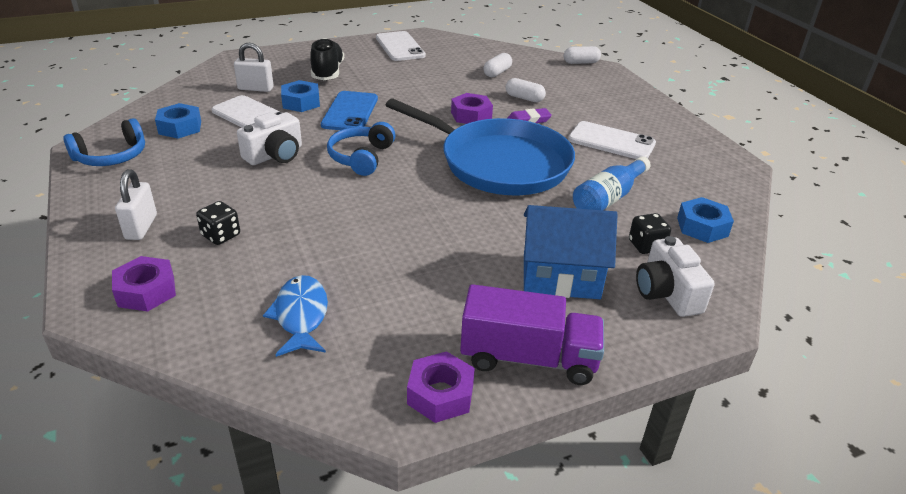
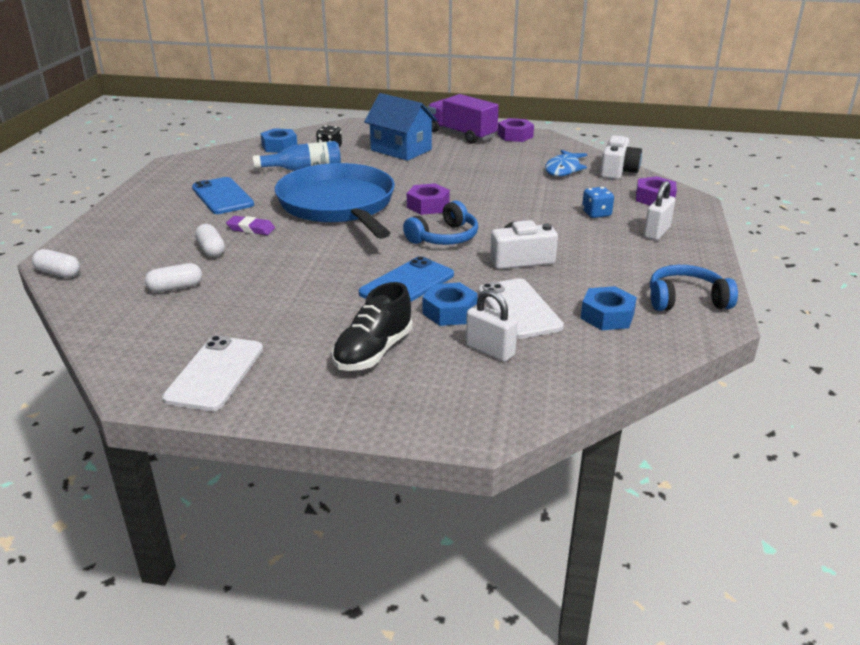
camera: 145 degrees left, 5 degrees down
(221, 235) = (596, 214): black dice -> blue dice
(471, 115) = (293, 247): purple nut -> purple nut (428, 206)
(611, 141) = (222, 196): white phone -> blue phone
(667, 293) = (357, 134): white camera -> white camera (618, 171)

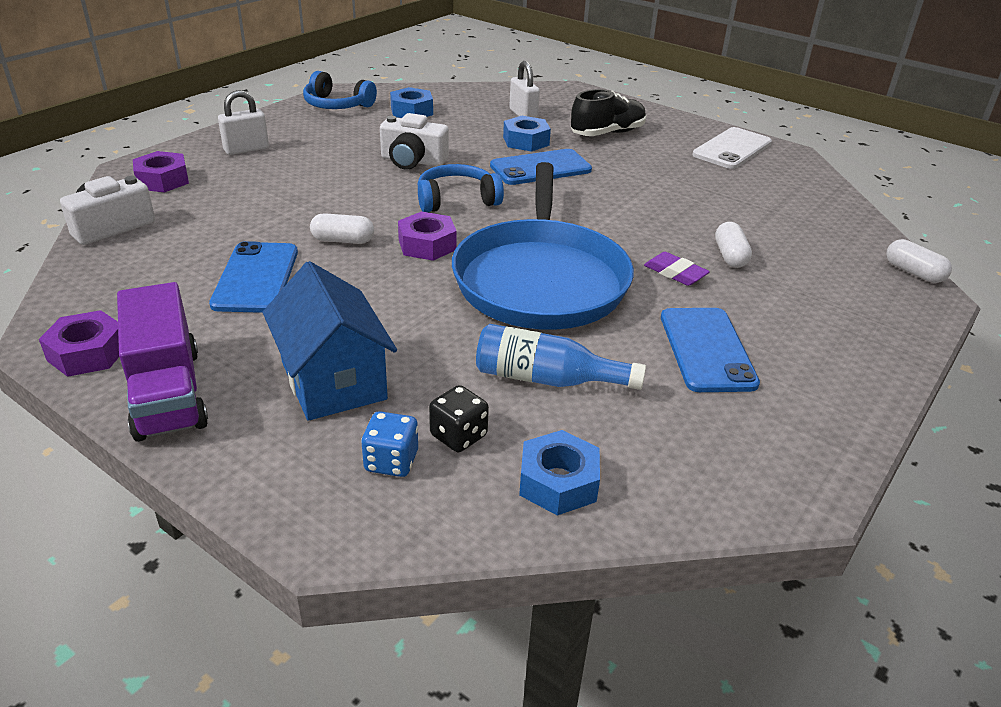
camera: 155 degrees left, 5 degrees up
(175, 288) = (770, 221): white capsule -> white capsule (343, 240)
(496, 170) = (256, 278): none -> blue phone
(519, 309) = (469, 130): white phone -> none
(563, 169) = (168, 251): blue fish -> none
(596, 214) = (260, 181): blue dice -> blue dice (391, 461)

